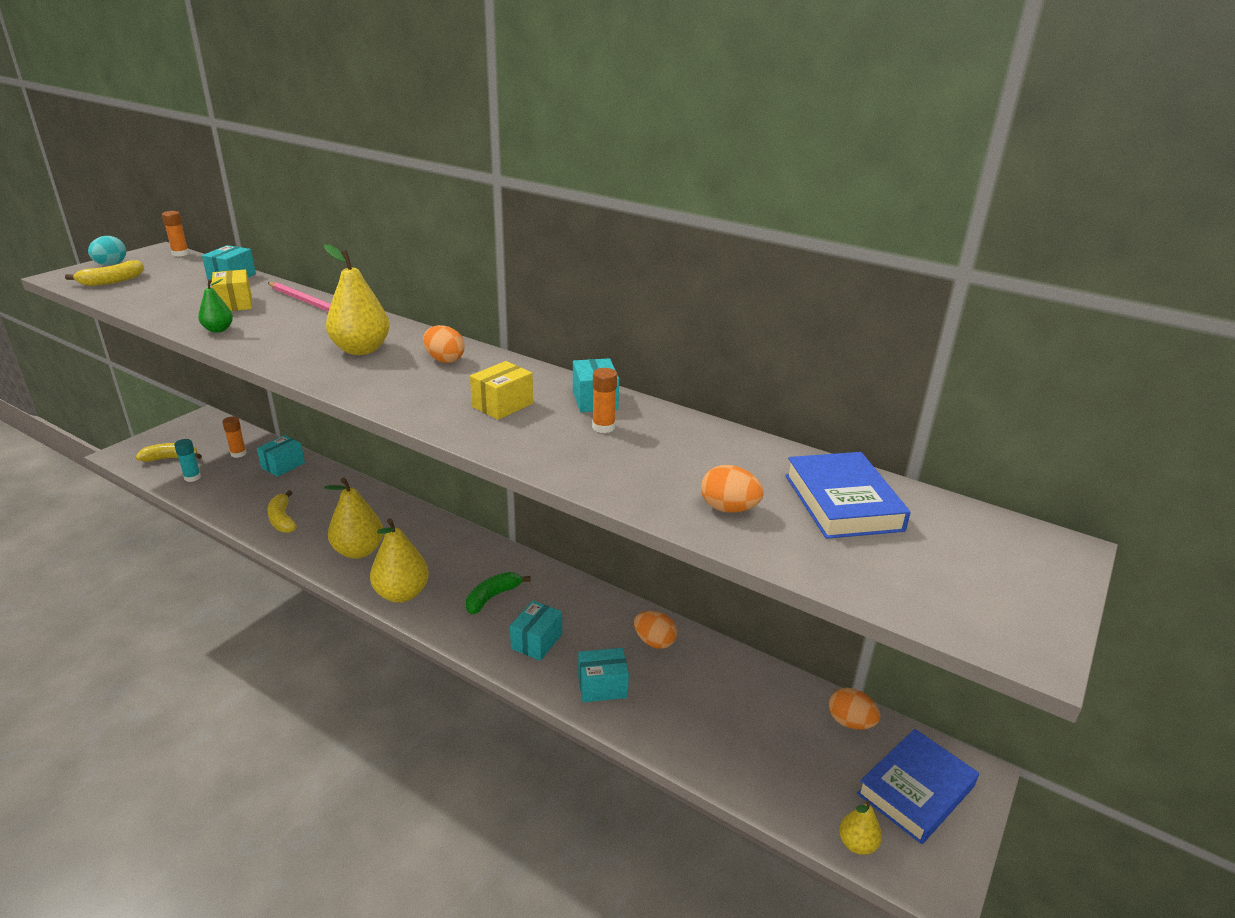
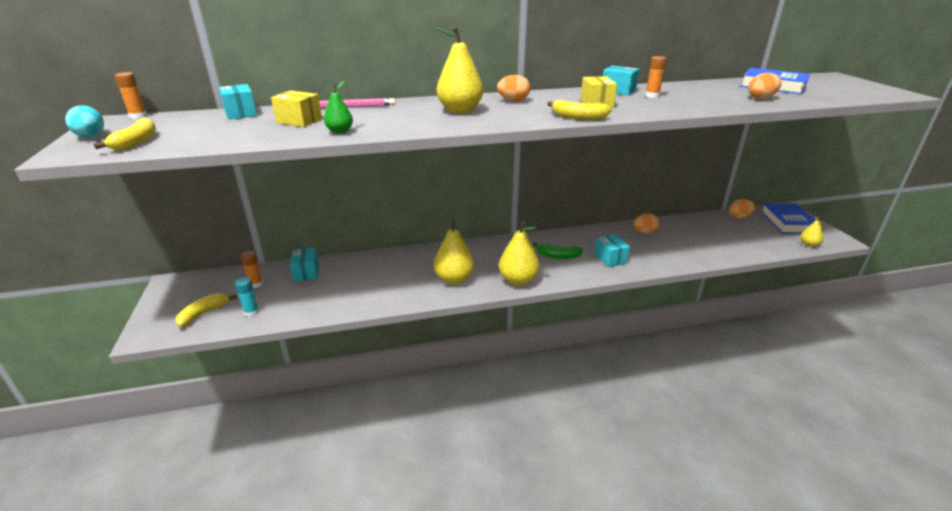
camera: 45 degrees left, 0 degrees up
(282, 519) = (374, 293): yellow banana -> yellow banana (578, 117)
(492, 597) = (557, 256): green banana -> green banana turned 75 degrees counterclockwise
(602, 686) = (663, 256): turquoise box -> none

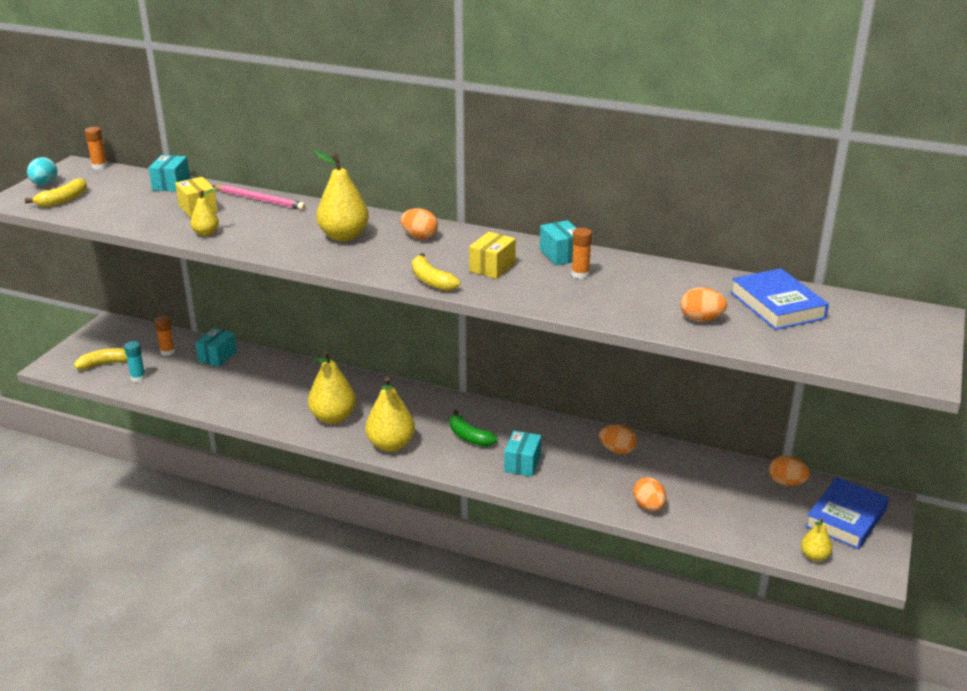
camera: 35 degrees right, 0 degrees up
(340, 132) = (206, 233): green pear -> yellow pear
(706, 253) = (648, 506): none -> orange egg

